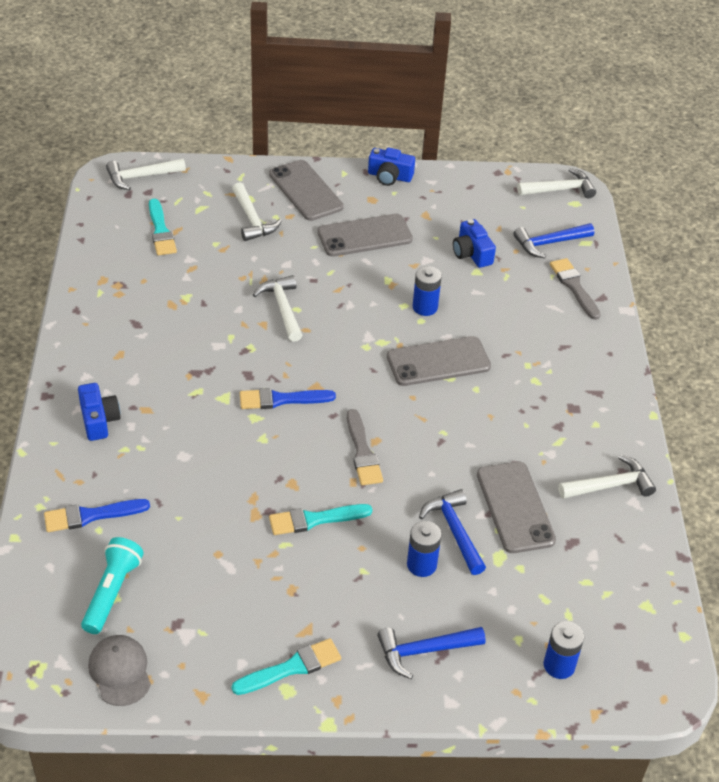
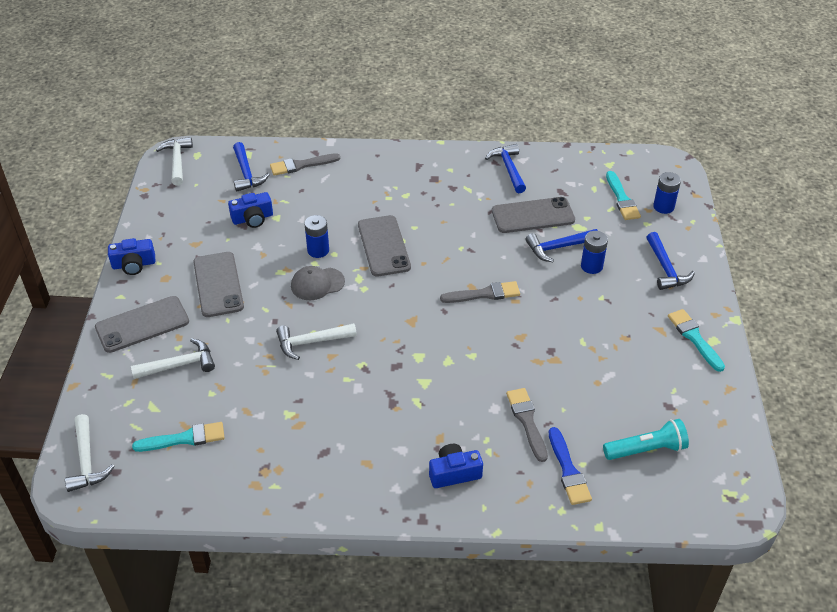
camera: 85 degrees left, 0 degrees up
(112, 592) = (646, 449): turquoise flashlight -> turquoise flashlight turned 150 degrees clockwise
(120, 671) = (720, 439): grey cap -> grey cap (317, 284)
(163, 483) = (527, 421): none -> grey brush
(281, 399) = (427, 343): blue brush -> none
(315, 519) = (556, 323): turquoise brush -> turquoise brush (622, 199)
(389, 176) = (134, 264): blue camera -> blue camera turned 60 degrees clockwise
(610, 485) = (508, 168): white hammer -> blue hammer

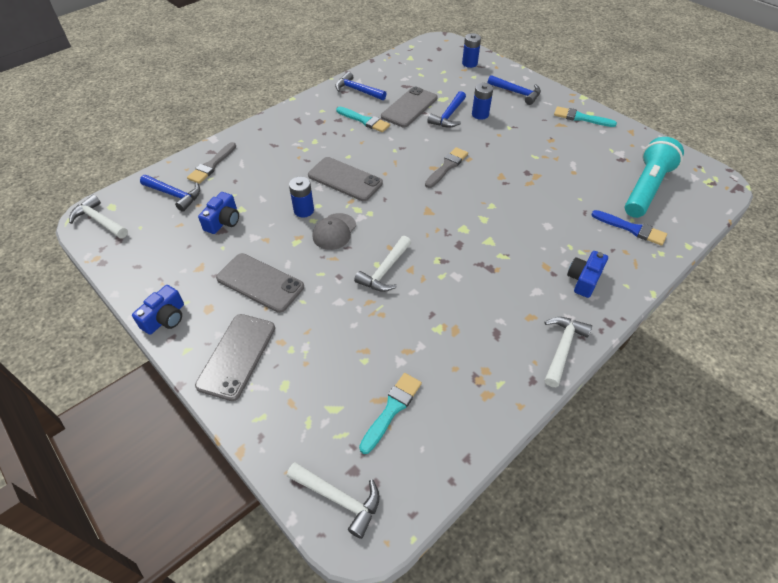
camera: 45 degrees left, 5 degrees up
(180, 365) = (311, 360): white hammer -> white hammer (562, 348)
(527, 421) = (574, 219): grey brush -> none
(622, 199) = (443, 71): turquoise brush -> turquoise brush (364, 120)
(646, 449) = (646, 188): turquoise flashlight -> turquoise flashlight, size x1.52

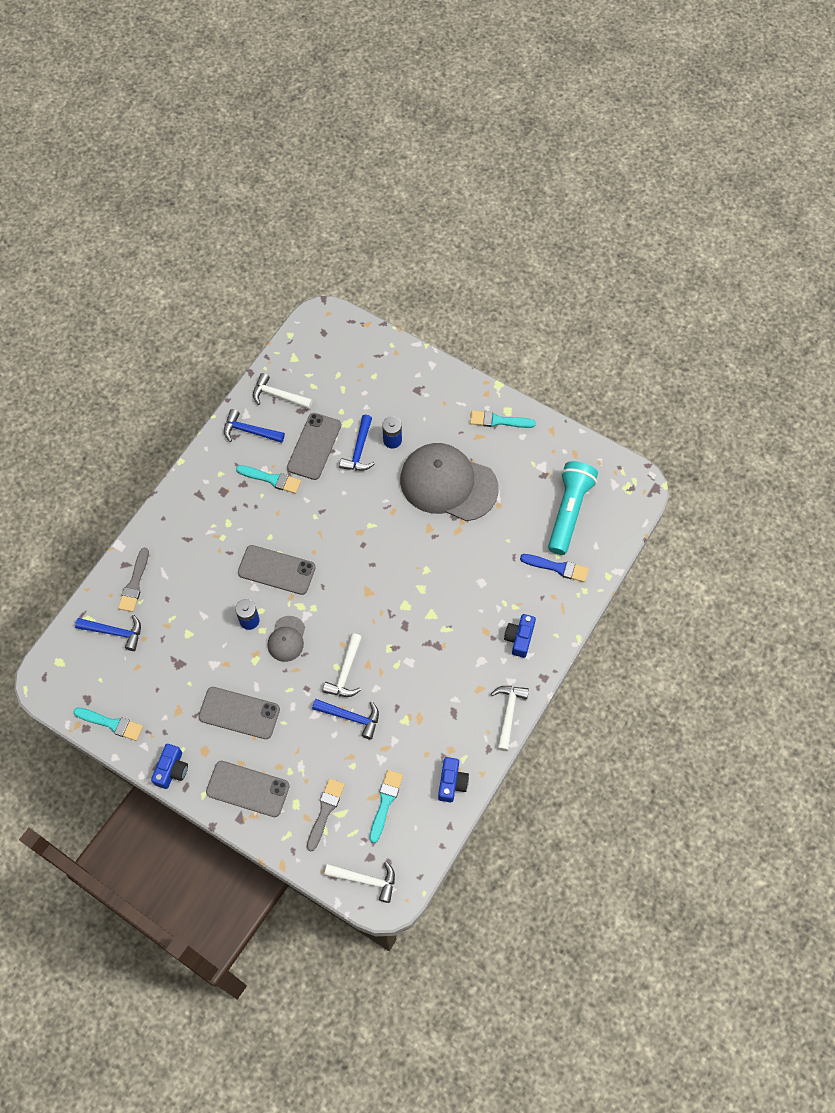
camera: 15 degrees left, 15 degrees up
(99, 220) = (56, 682): white hammer -> white hammer (278, 396)
(129, 264) = (111, 723): none -> turquoise brush
(223, 221) = (177, 653): blue camera -> blue camera (451, 782)
(237, 356) = (247, 789): grey phone -> grey phone turned 75 degrees counterclockwise
(447, 167) = (373, 528): grey brush -> grey brush (325, 811)
(469, 63) = (365, 353): blue battery -> none
(517, 93) = (426, 394): blue hammer -> blue hammer (351, 717)
(526, 149) = (448, 484): none -> grey cap

